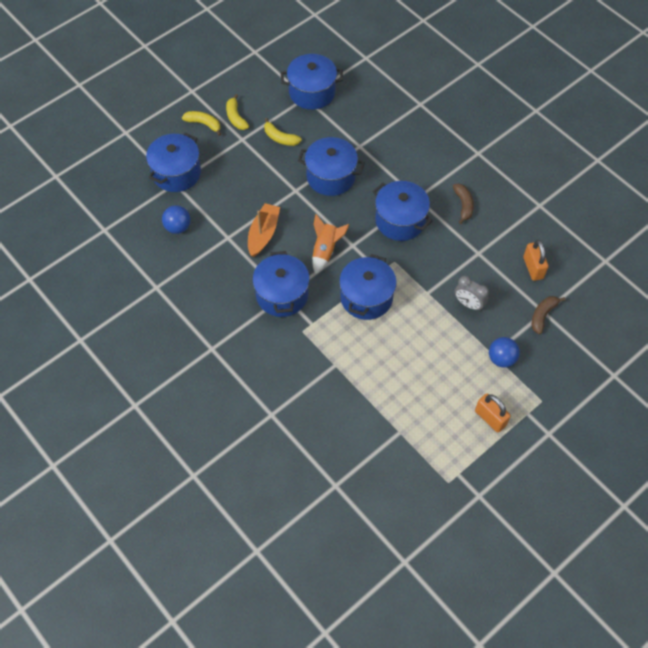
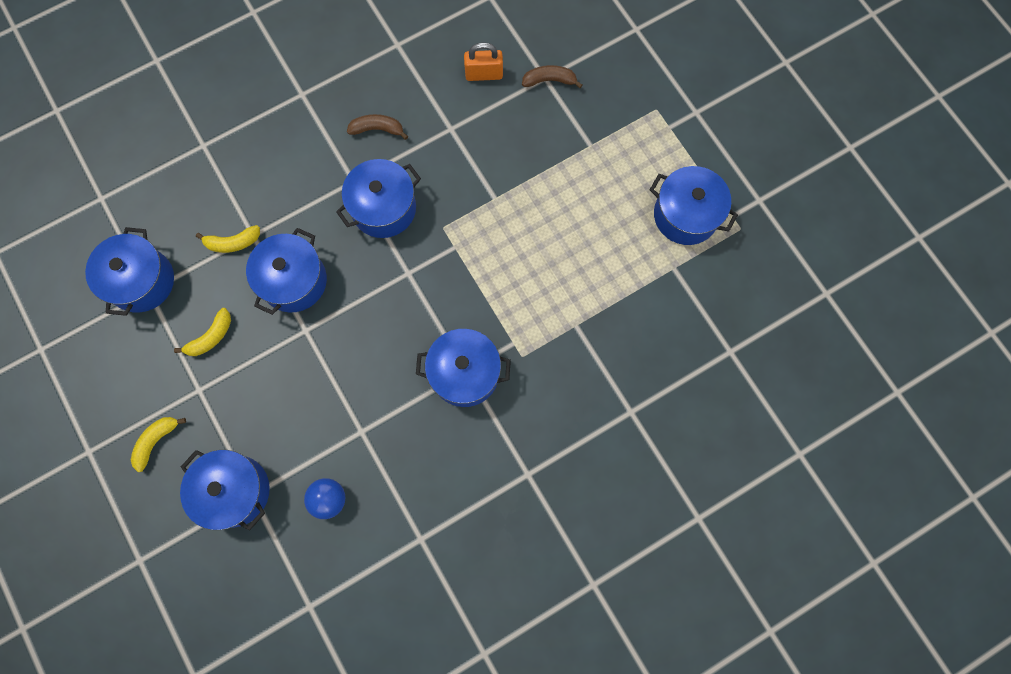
camera: 80 degrees left, 15 degrees up
(236, 117) = (157, 393): yellow banana -> yellow banana (233, 243)
(263, 234) = (366, 383): orange boat -> none
(325, 250) = (409, 308): orange rocket -> none
(366, 297) = (488, 270): blue pot -> blue pot (685, 215)
(468, 304) = (519, 156): grey clock -> none
(490, 418) = (670, 167): orange padlock -> none
(501, 359) = (597, 137): blue ball -> none
(542, 315) = (549, 80): brown banana -> brown banana turned 135 degrees clockwise

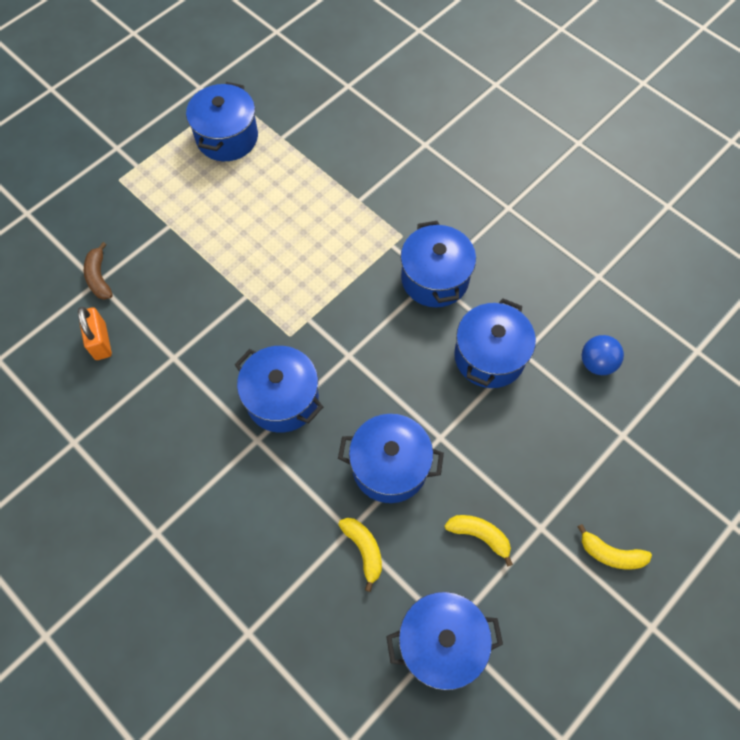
camera: 105 degrees left, 10 degrees down
(235, 491) = (626, 453): blue pot -> blue pot (489, 356)
(377, 129) = (188, 433): brown banana -> none

